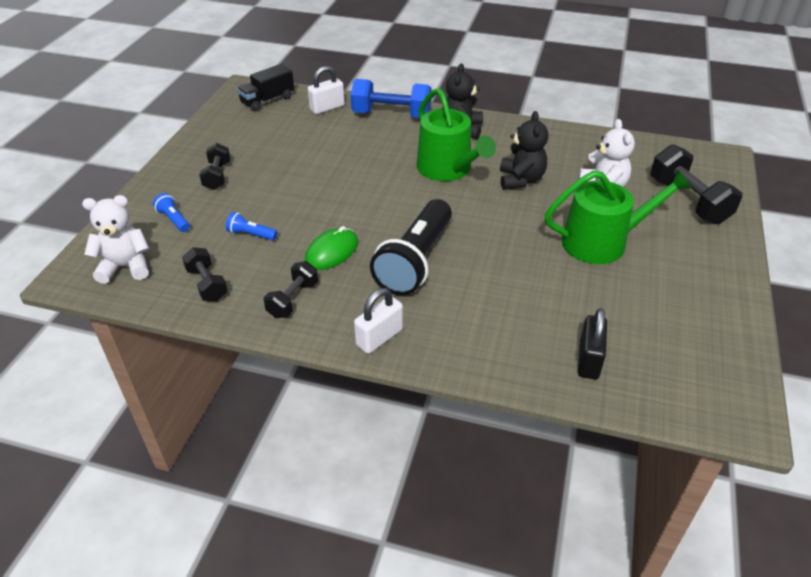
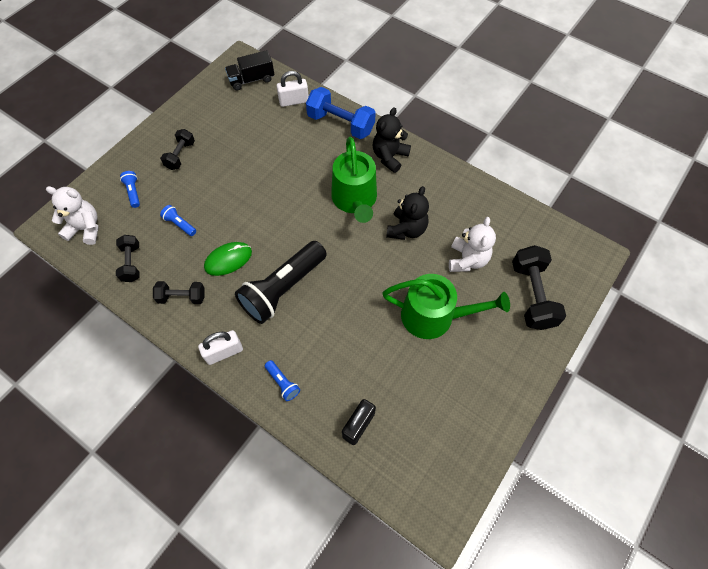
camera: 20 degrees right, 20 degrees up
(293, 300) = (182, 297): black dumbbell -> black dumbbell turned 45 degrees clockwise
(471, 346) = (282, 383): none -> blue flashlight

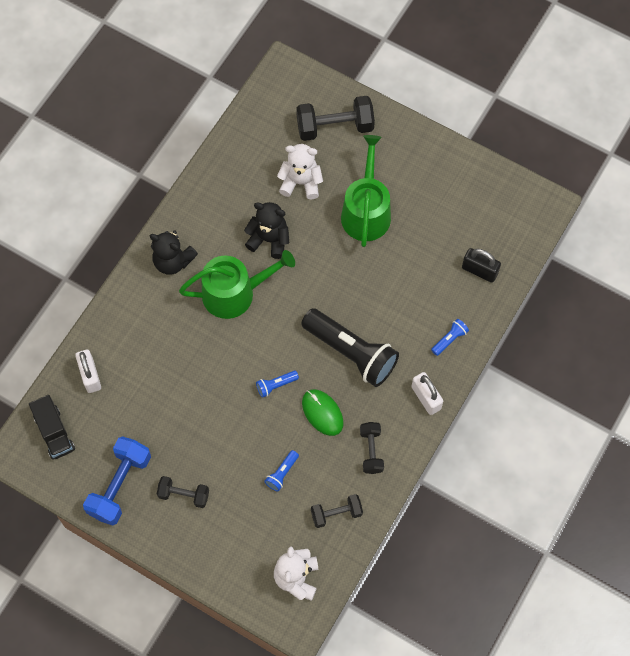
camera: 95 degrees left, 5 degrees up
(133, 192) = (242, 537): blue flashlight -> blue flashlight (276, 385)
(341, 124) = (125, 317): blue dumbbell -> blue dumbbell (120, 485)

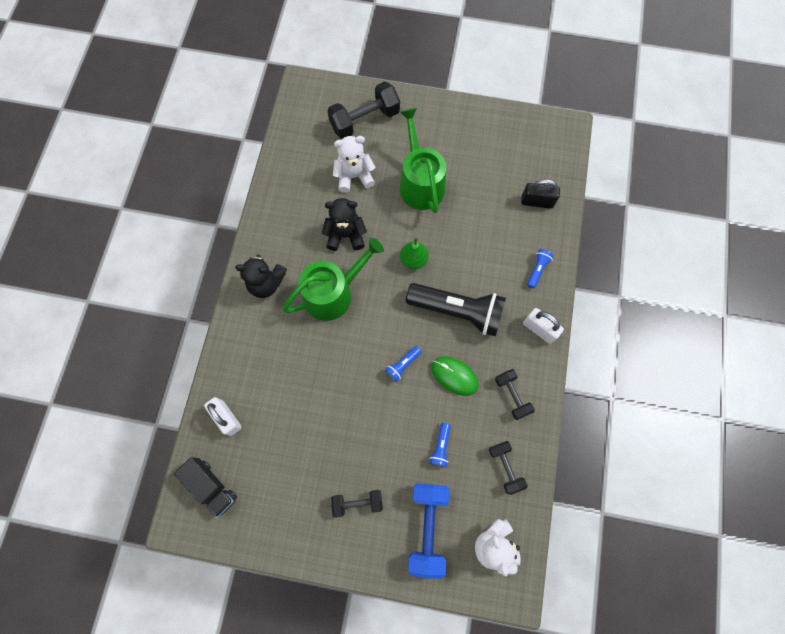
camera: 20 degrees left, 5 degrees up
(120, 485) = (293, 516): blue dumbbell -> blue dumbbell (427, 527)
(327, 287) = (413, 260): none -> green pear
(336, 513) = (505, 467): black dumbbell -> black dumbbell turned 75 degrees counterclockwise

